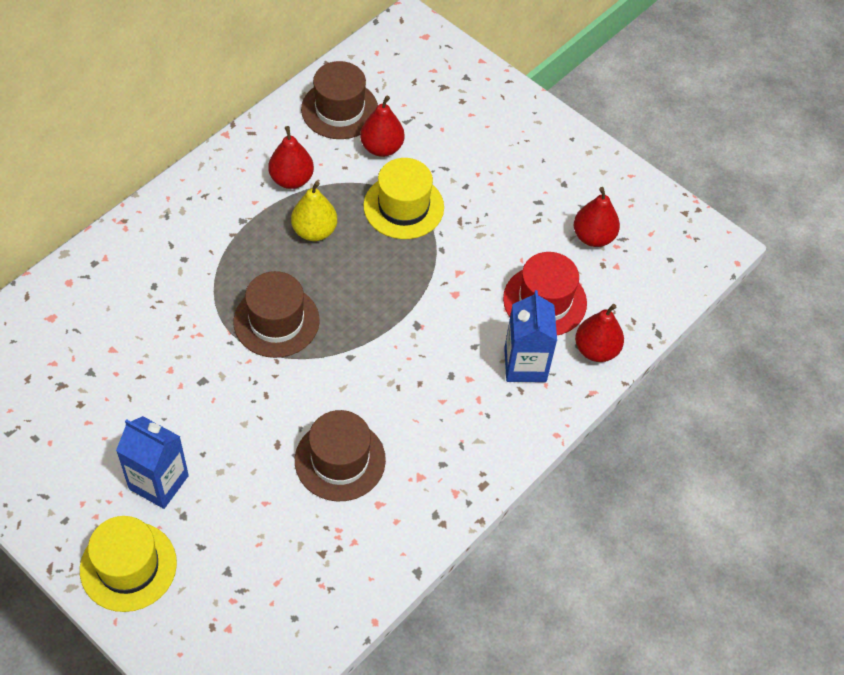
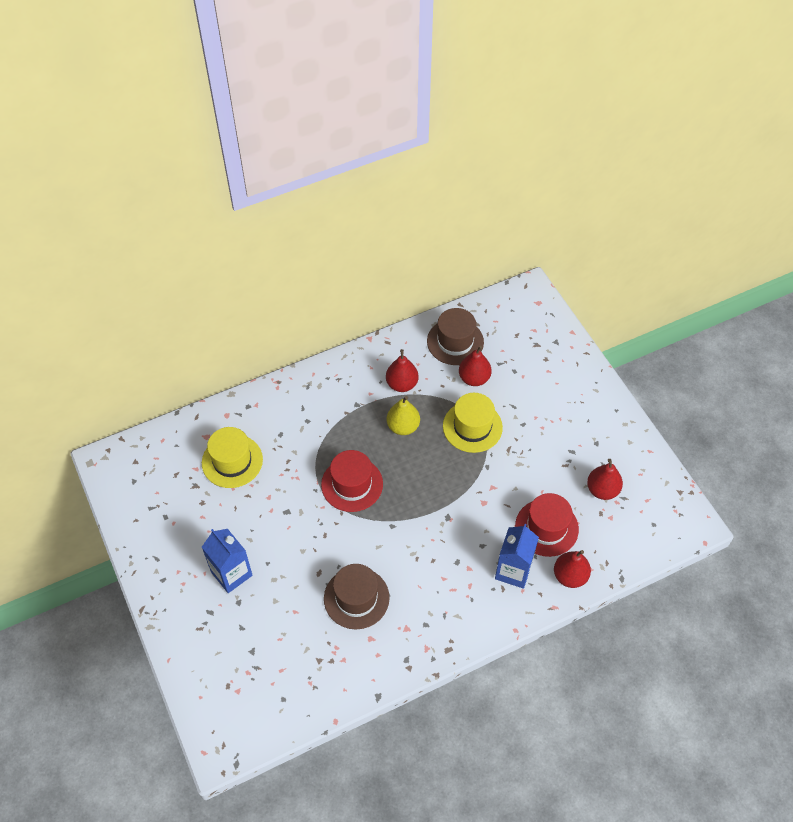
camera: 25 degrees right, 0 degrees up
(128, 566) = (190, 625): yellow hat -> yellow hat (232, 461)
(276, 321) = (352, 484): brown hat -> red hat

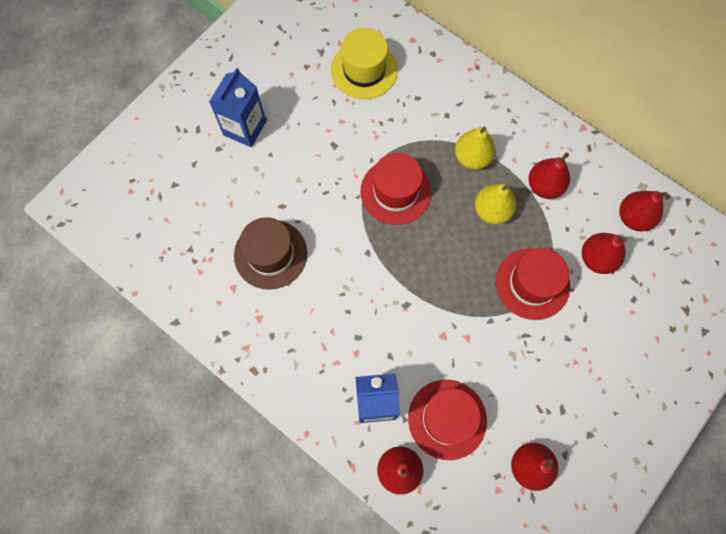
camera: 65 degrees right, 15 degrees up
(353, 420) = (472, 157): none -> yellow pear
(455, 342) = (633, 217): brown hat -> red pear
(472, 427) = (532, 283): yellow hat -> red hat

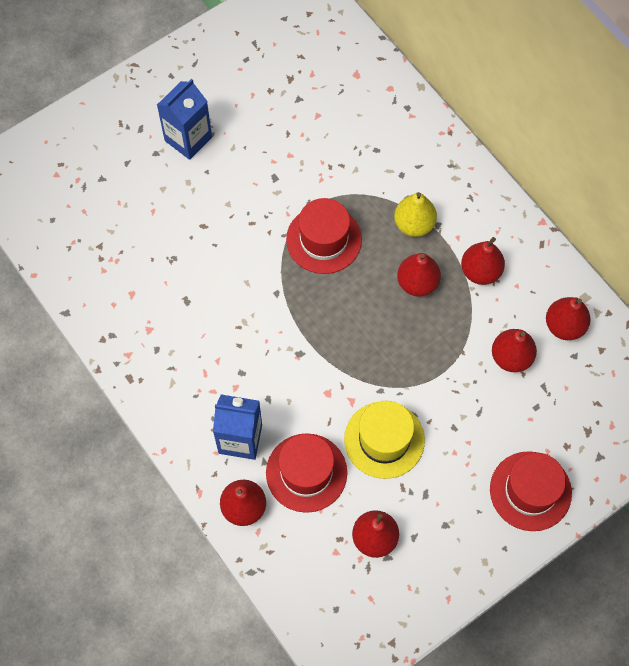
camera: 15 degrees right, 5 degrees down
(270, 254) = (178, 270): brown hat -> none
(364, 70) = (329, 108): yellow hat -> yellow hat (384, 439)
(492, 211) = (417, 283): yellow pear -> red pear
(532, 283) = (435, 365): red hat -> red hat (530, 491)

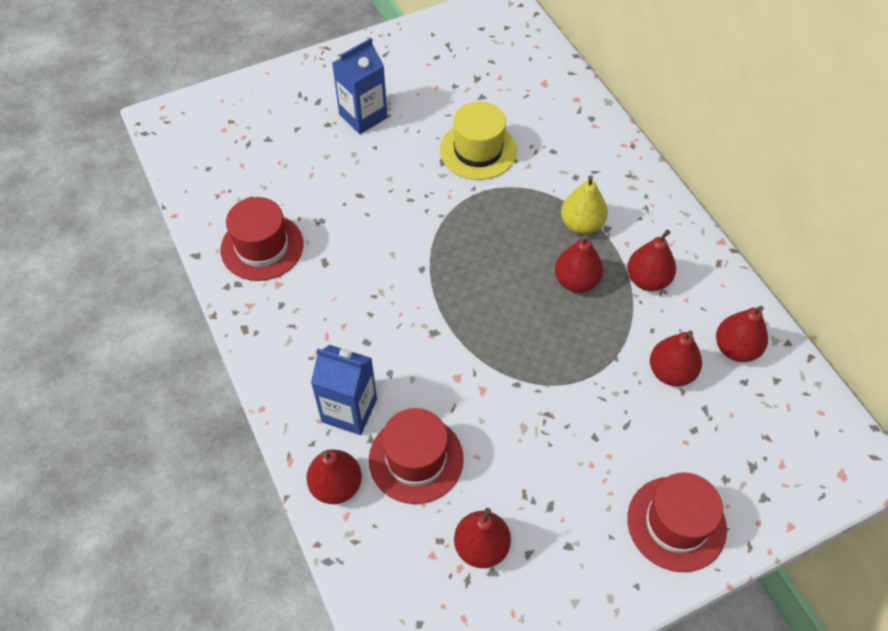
camera: 10 degrees right, 10 degrees down
(324, 239) = (482, 225): red hat -> red hat (262, 247)
(384, 439) = (512, 437): yellow hat -> yellow hat (478, 150)

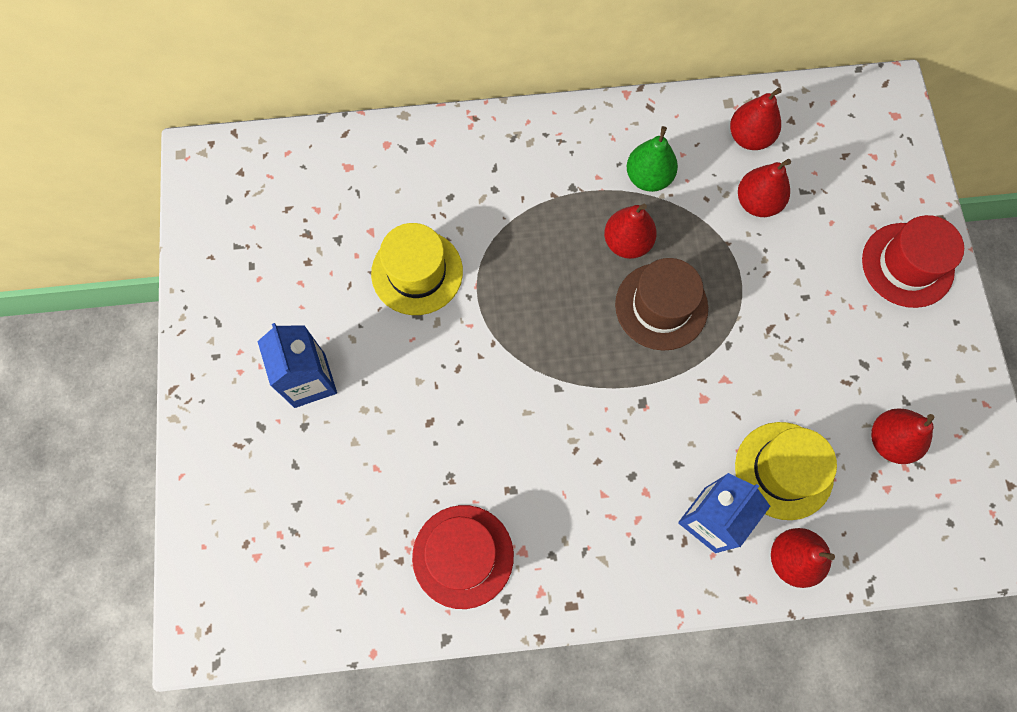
camera: 70 degrees left, 15 degrees up
(416, 459) = (784, 470): red hat -> yellow hat
(529, 322) = (661, 306): none -> brown hat
(581, 224) = (559, 209): yellow pear -> none
(647, 280) = (648, 177): red pear -> green pear

